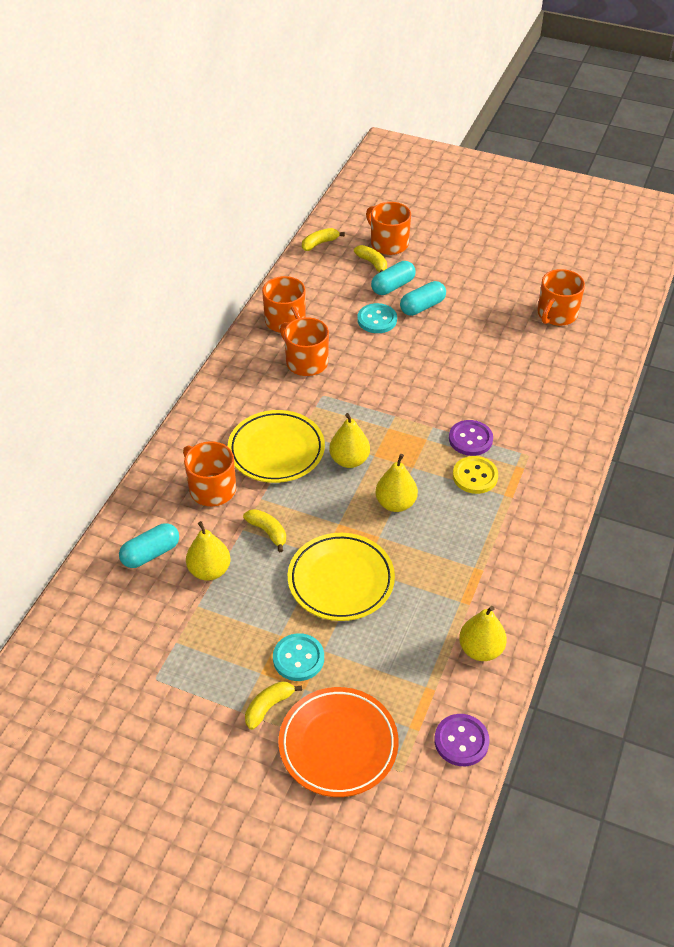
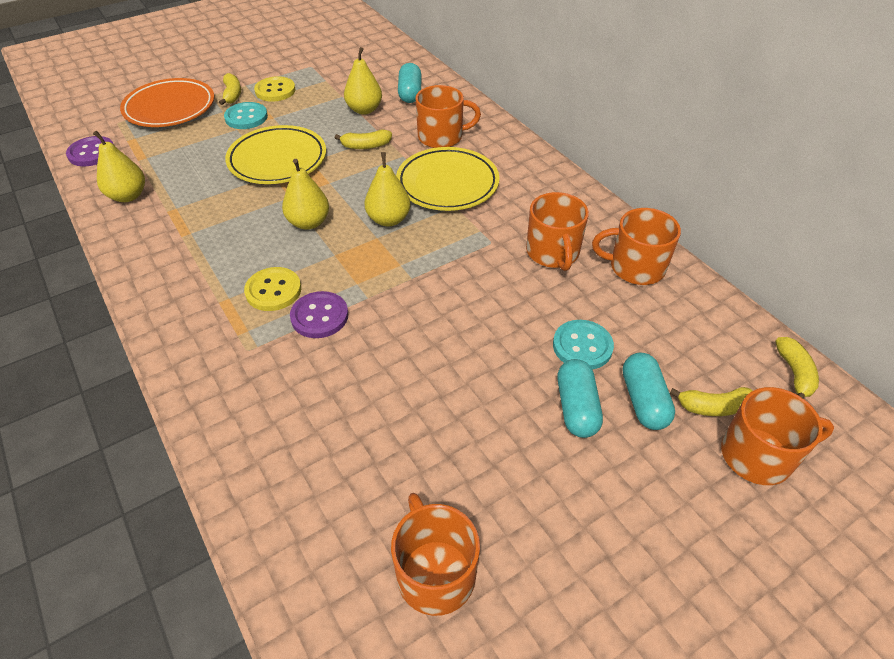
camera: 125 degrees right, 0 degrees up
(231, 672) = (275, 91): none -> yellow button
(306, 362) = (553, 253): orange mug -> orange mug turned 90 degrees clockwise

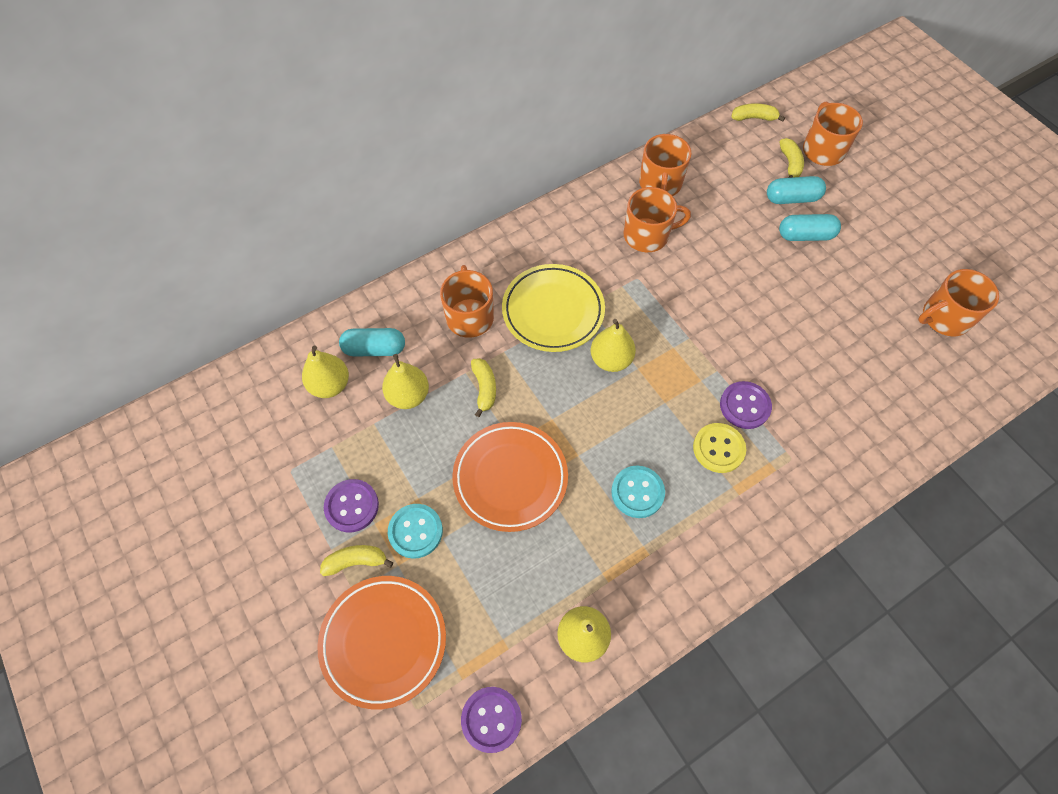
camera: 90 degrees left, 15 degrees up
(275, 91) = (352, 506): yellow button -> purple button
(277, 160) = (510, 478): yellow plate -> orange plate
(308, 222) = (619, 430): yellow pear -> yellow pear (330, 385)
(582, 346) = (749, 226): turquoise button -> turquoise button (637, 492)

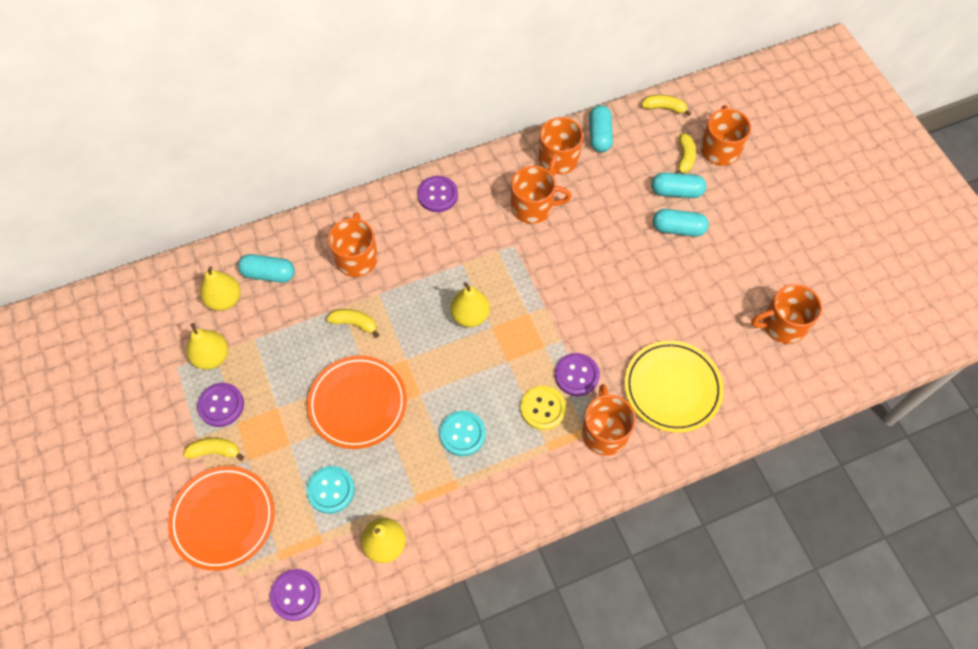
camera: 10 degrees right, 0 degrees up
(408, 395) = (288, 319): yellow pear -> yellow pear (212, 357)
(415, 531) = (269, 435): turquoise button -> turquoise button (331, 490)
(484, 388) = (354, 323): yellow banana -> yellow banana turned 75 degrees counterclockwise
(541, 237) = (437, 195): none -> purple button
(553, 311) = (430, 264): yellow plate -> yellow plate (672, 388)
(696, 153) = (599, 135): none -> turquoise capsule
(793, 463) = (604, 432): none -> orange mug

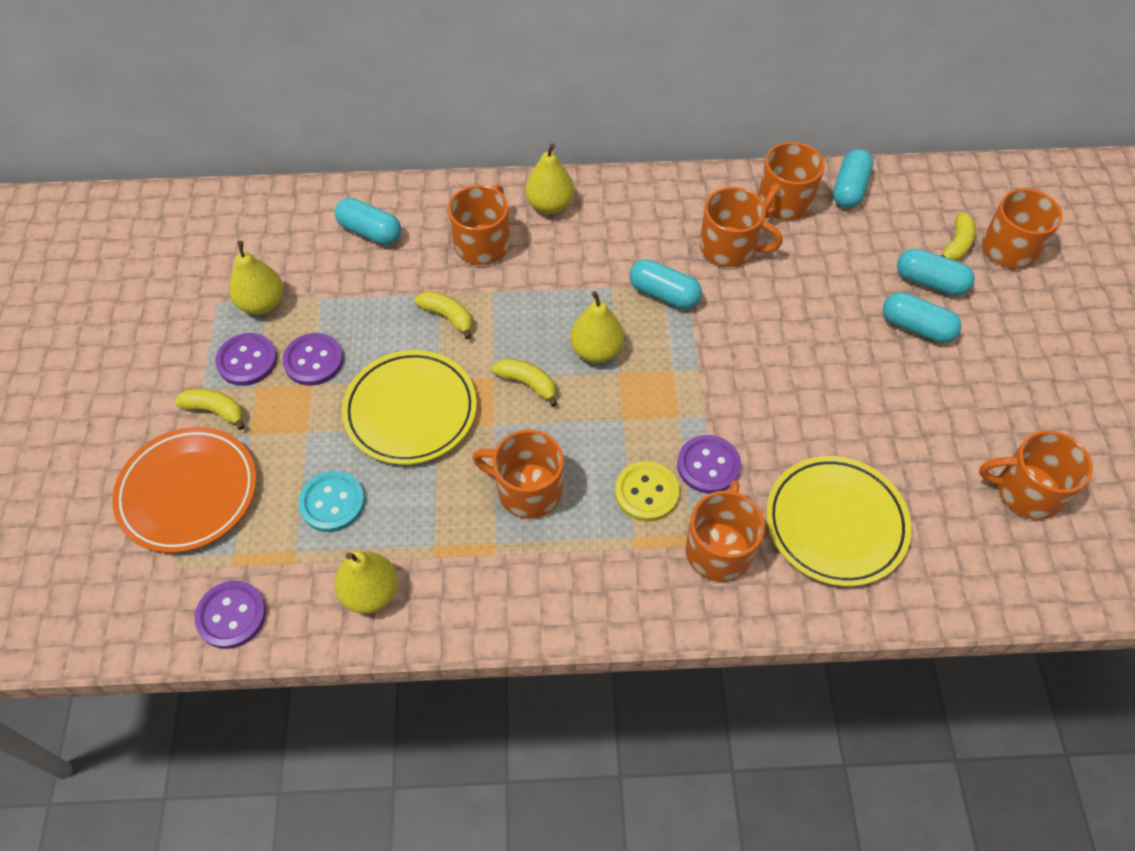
camera: 20 degrees right, 5 degrees down
(224, 300) = (306, 245): yellow pear -> yellow pear (550, 205)
(358, 404) = (411, 411): orange plate -> yellow plate
(437, 195) = (612, 201): purple button -> purple button (313, 361)
(462, 434) = (527, 490): turquoise button -> orange mug
(501, 257) = (664, 294): none -> turquoise capsule
(664, 108) = (948, 180): yellow banana -> yellow banana (527, 383)

